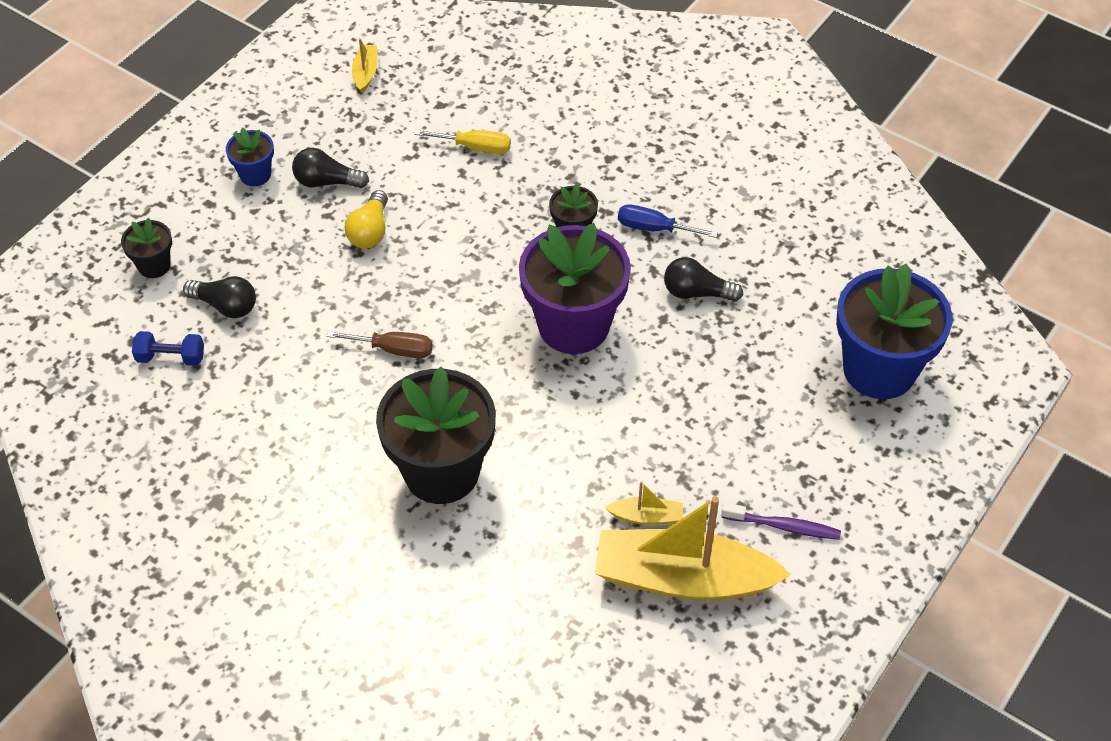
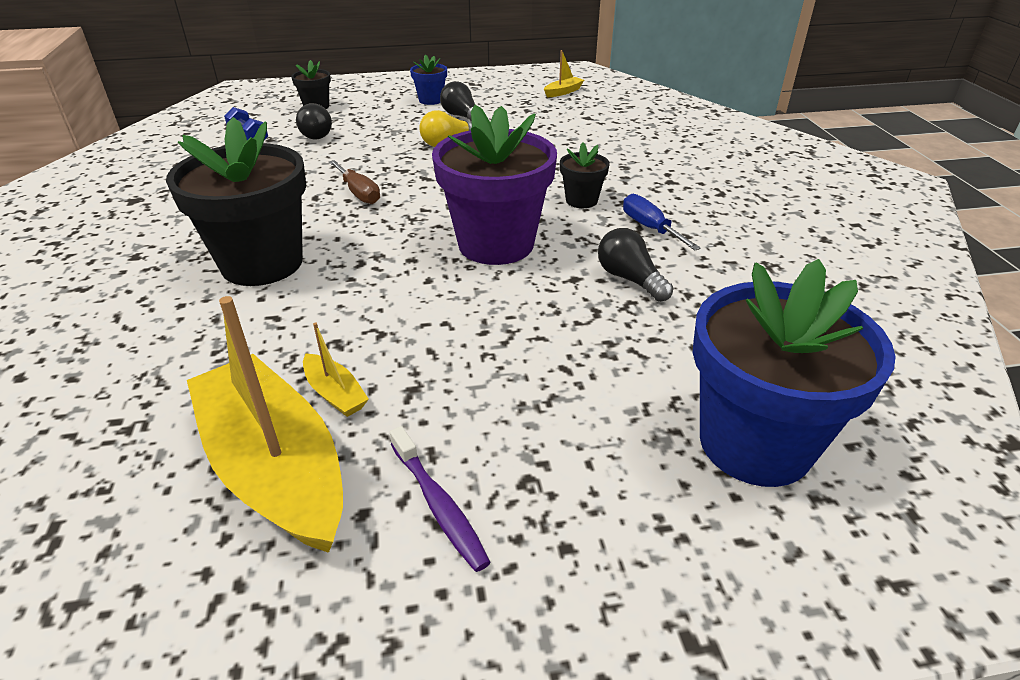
camera: 45 degrees right, 15 degrees down
(475, 147) = (578, 140): yellow screwdriver -> none

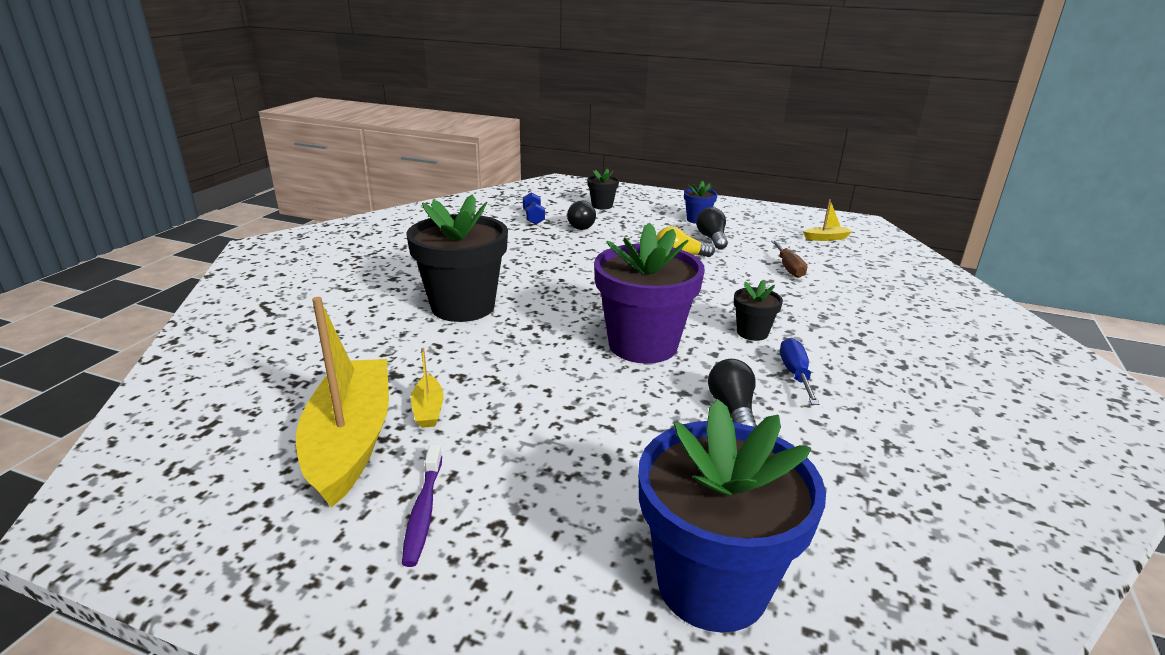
camera: 30 degrees right, 10 degrees down
(359, 193) = (574, 276): brown screwdriver -> brown screwdriver (788, 268)

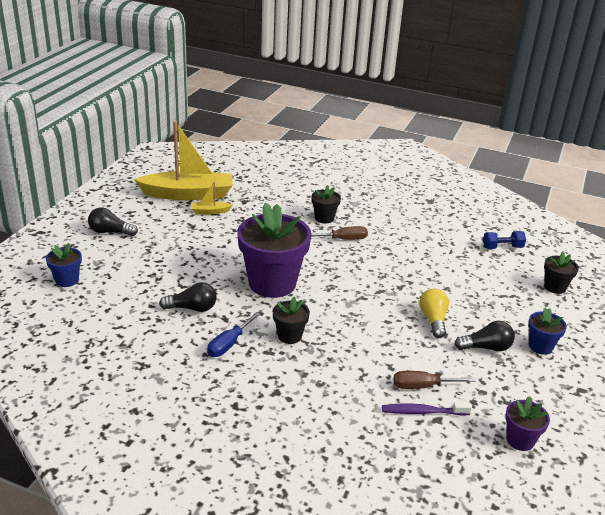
camera: 90 degrees right, 5 degrees up
(423, 511) = (135, 214): purple toothbrush -> purple toothbrush (422, 412)
(463, 307) = (324, 218): black flower pot -> black flower pot, size x0.47
(521, 295) = (343, 239): none -> brown screwdriver
(582, 225) = (493, 272): black light bulb -> black light bulb (110, 232)
(712, 584) = (67, 280): blue flower pot -> blue flower pot, size x0.47
(795, 374) = (229, 344): blue screwdriver -> blue screwdriver turned 120 degrees clockwise
(826, 238) = (520, 440): yellow boat -> purple flower pot

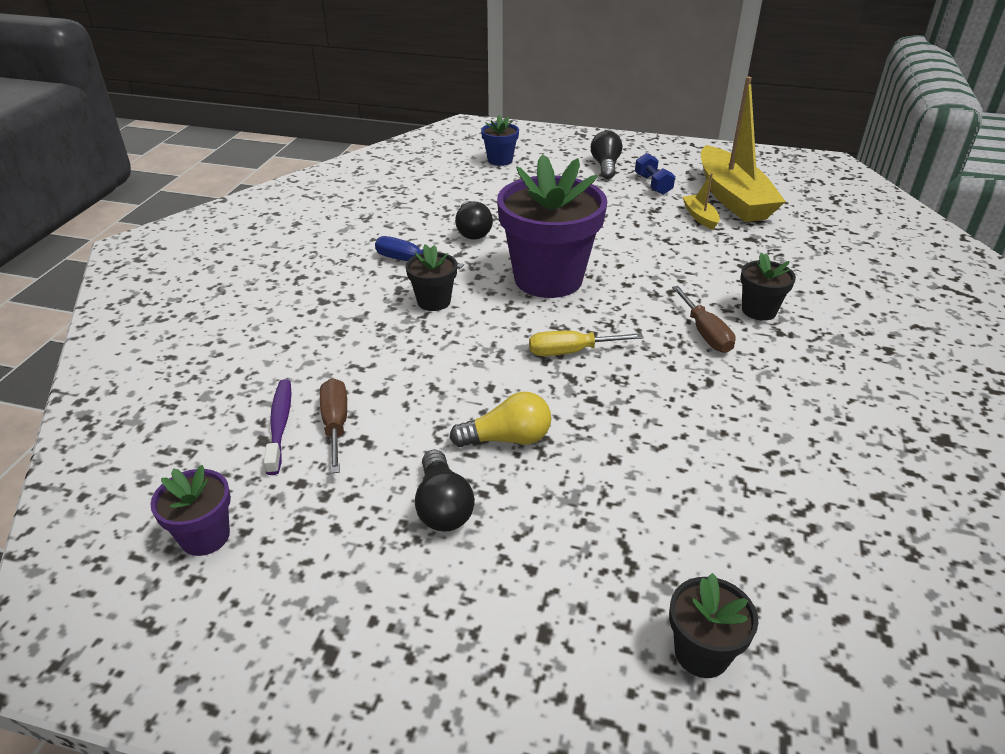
camera: 85 degrees right, 5 degrees up
(356, 287) = (571, 352): none -> yellow screwdriver
(502, 247) = (825, 558): blue dumbbell -> blue dumbbell (653, 184)
(540, 346) = (461, 595): blue flower pot -> none

